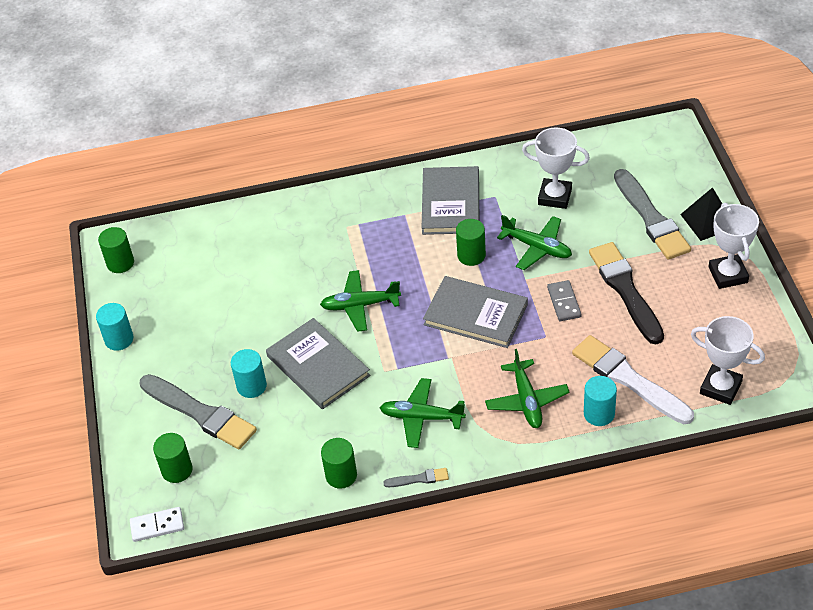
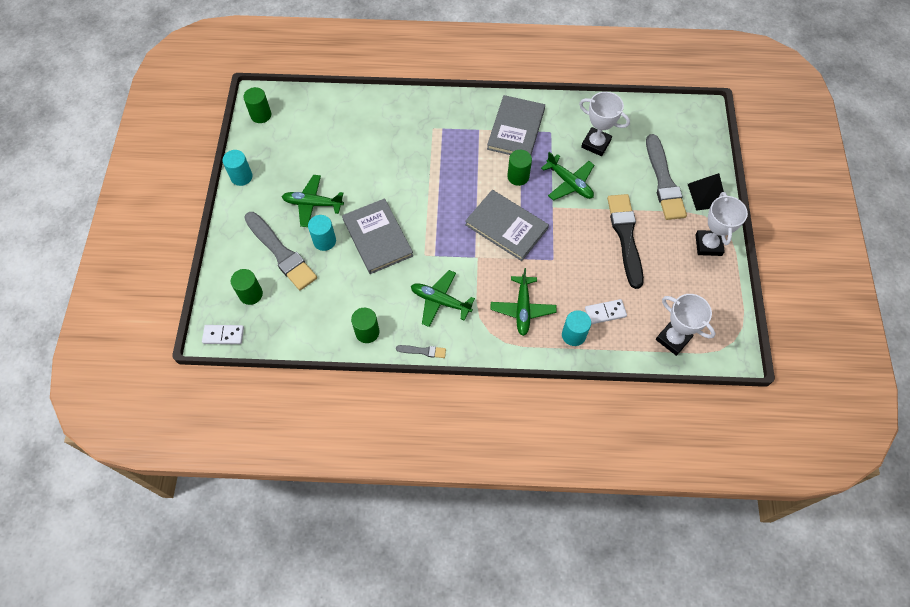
camera: 10 degrees right, 15 degrees up
(360, 305) = (423, 196): green plane -> green plane (313, 204)
(564, 302) = (575, 234): grey domino -> none
(629, 379) = (605, 312): white brush -> white domino

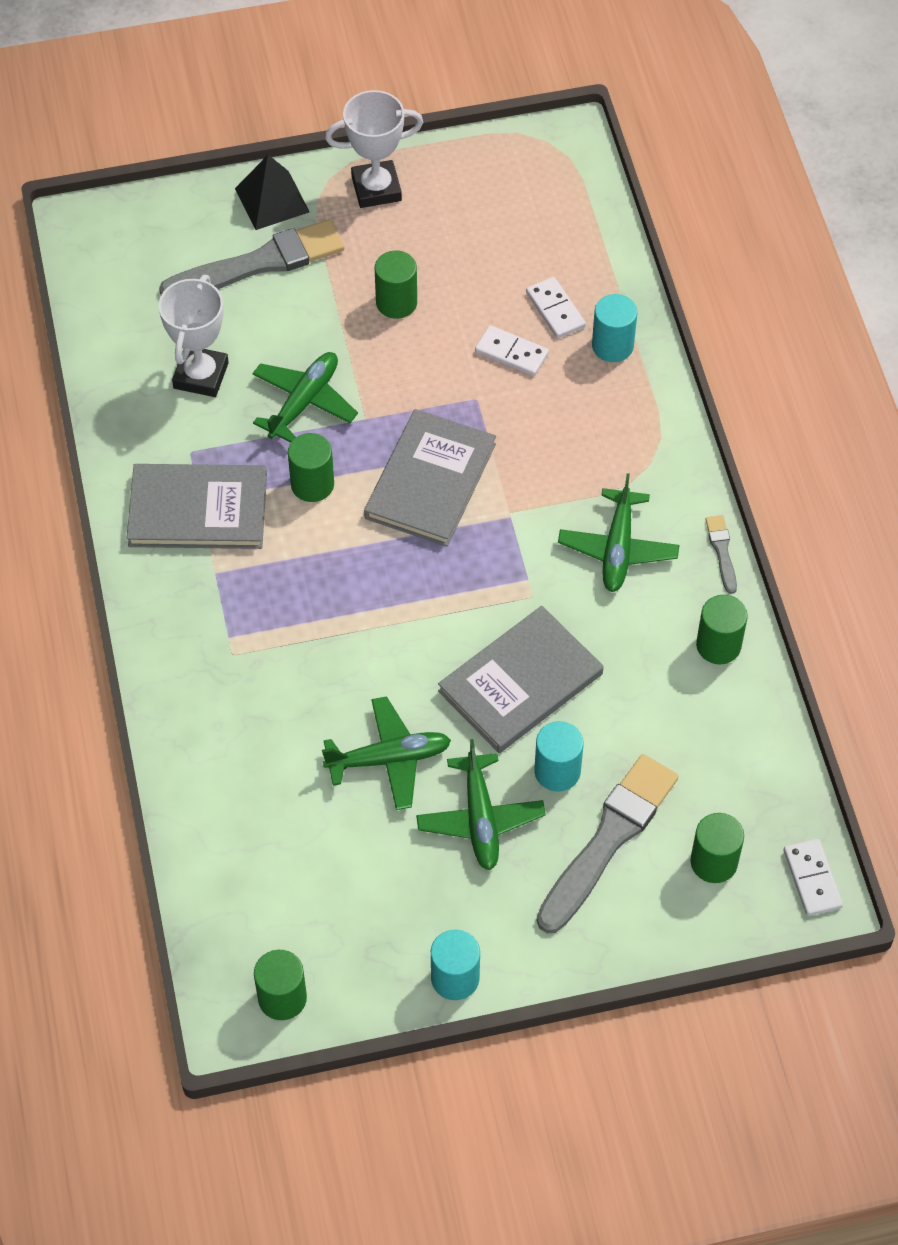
camera: 105 degrees left, 5 degrees down
(522, 309) = (589, 425): green plane -> green plane (389, 759)
(579, 283) = (511, 353): none -> white domino
(625, 237) = (396, 302): black brush -> green cylinder
(673, 339) = (571, 216): white trophy -> none

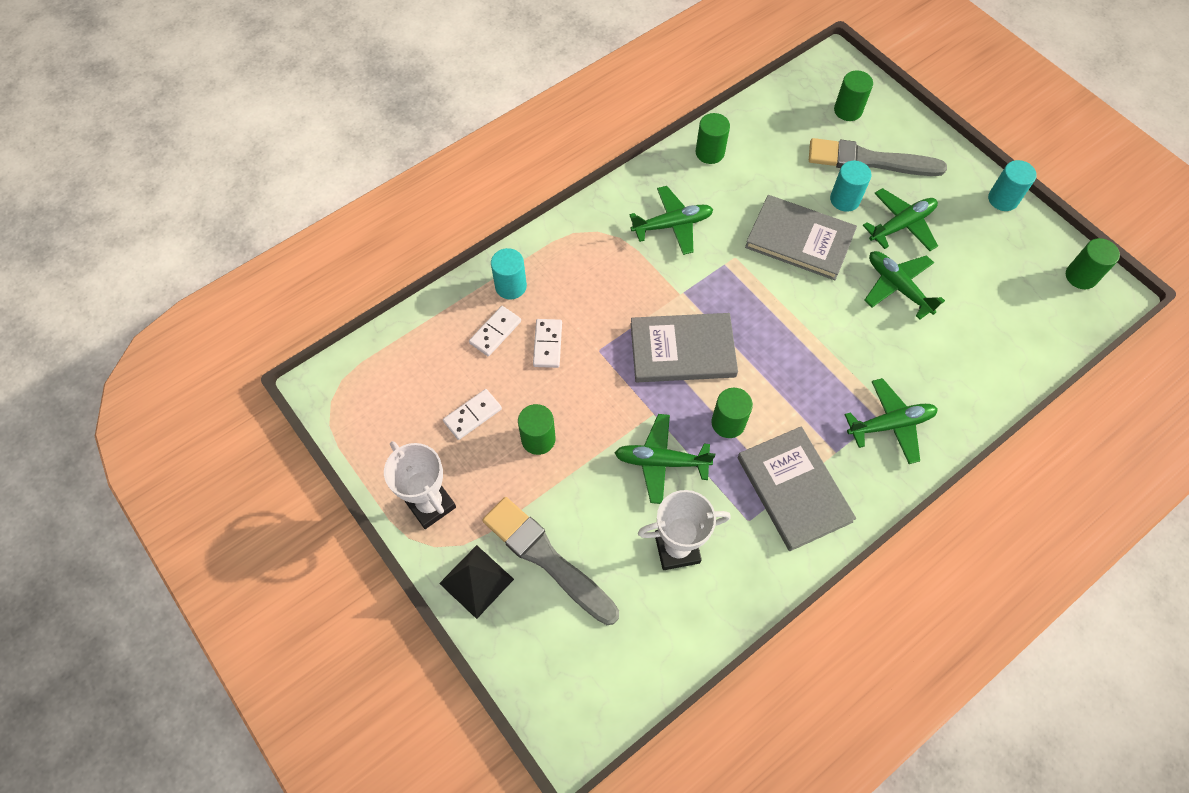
camera: 115 degrees left, 5 degrees up
(214, 646) = (890, 424): none -> green plane
(722, 551) = (642, 172): grey brush -> none
(812, 879) = (827, 67): white domino -> white domino (472, 415)

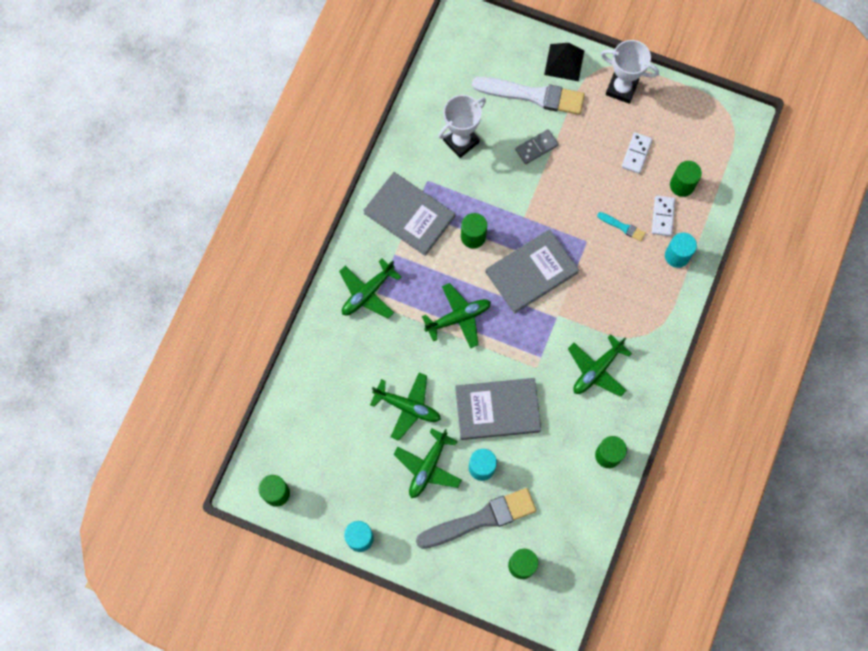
camera: 150 degrees right, 10 degrees up
(538, 439) = (585, 161): green cylinder -> green cylinder (682, 185)
(547, 558) = (532, 95): grey brush -> white brush
(548, 344) = (622, 227): white domino -> turquoise brush
(586, 488) = (536, 147): none -> grey domino
(661, 461) = (500, 188): green plane -> green plane (458, 318)

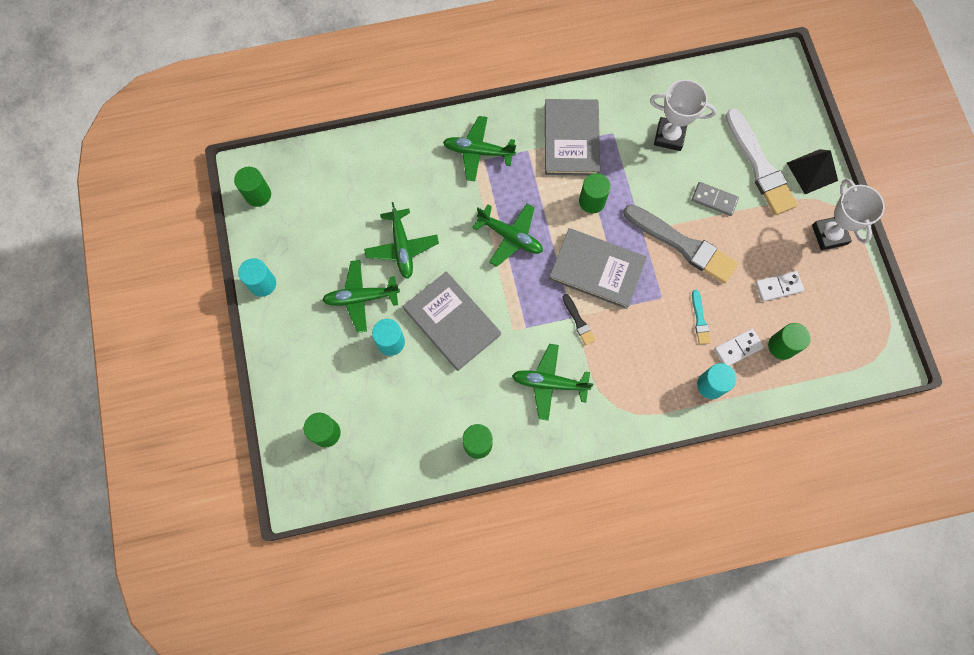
camera: 55 degrees right, 0 degrees up
(480, 519) = (344, 370): grey brush -> grey brush (682, 245)
(563, 315) = (578, 321): none -> black brush

